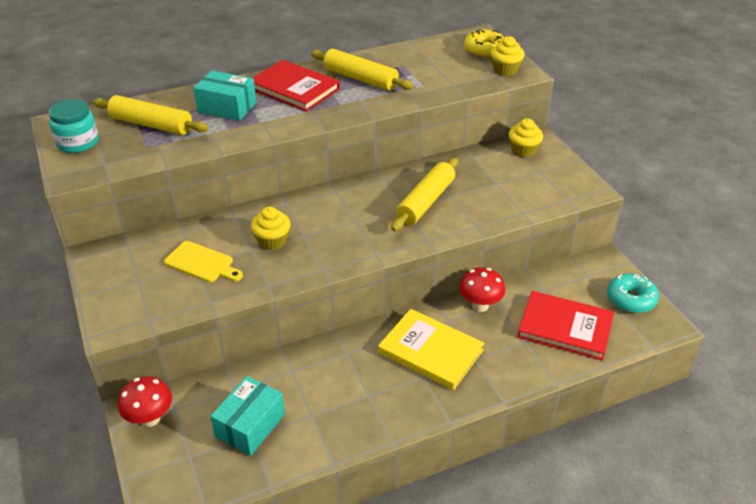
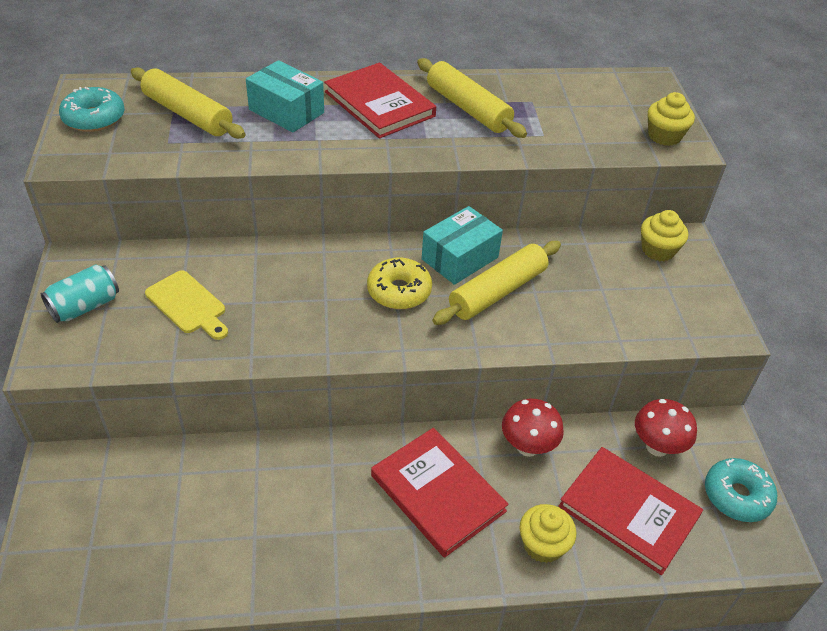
camera: 15 degrees right, 5 degrees up
(78, 142) = (94, 118): turquoise jar -> turquoise donut
(121, 283) = (85, 306): none -> turquoise can
(150, 418) = (68, 482): red mushroom -> red mushroom (657, 447)
(250, 425) = (177, 528): turquoise box -> turquoise box (460, 258)
(272, 241) = (284, 296): yellow cupcake -> yellow cupcake (543, 545)
(430, 351) = (437, 493): yellow book -> red book
(484, 50) = (648, 102): yellow donut -> yellow donut (399, 291)

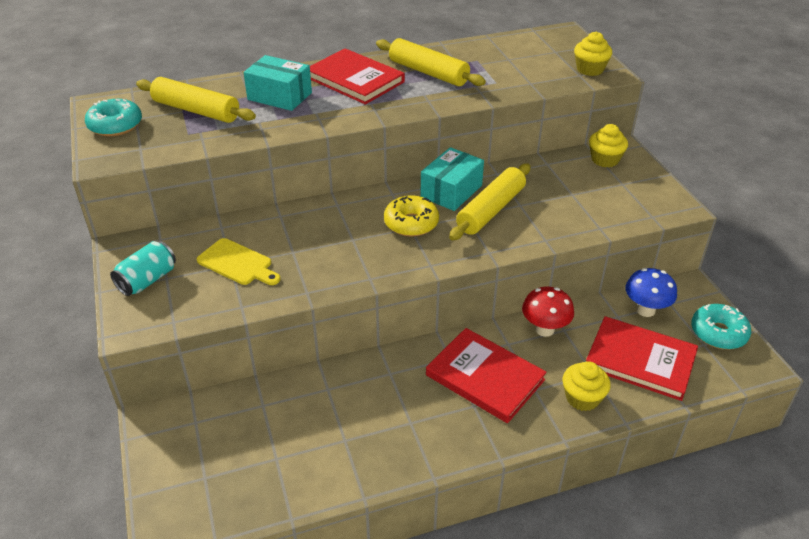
camera: 10 degrees left, 5 degrees down
(657, 447) = (645, 310): red mushroom -> blue mushroom

